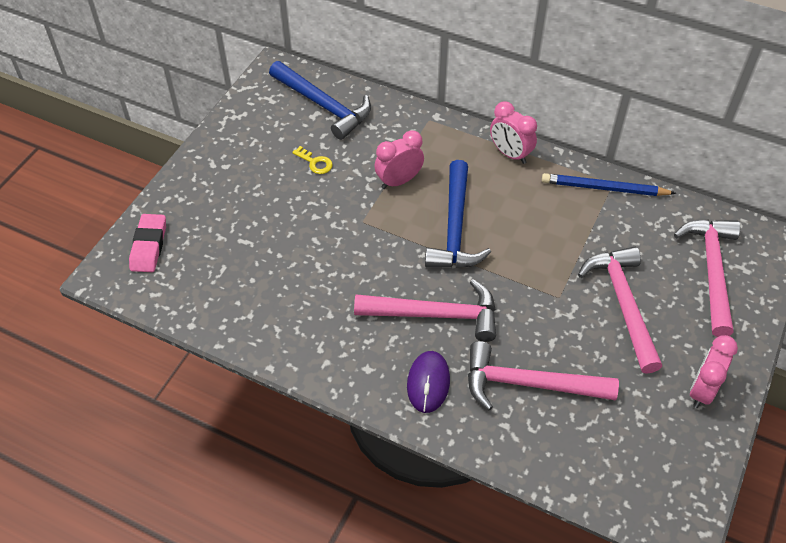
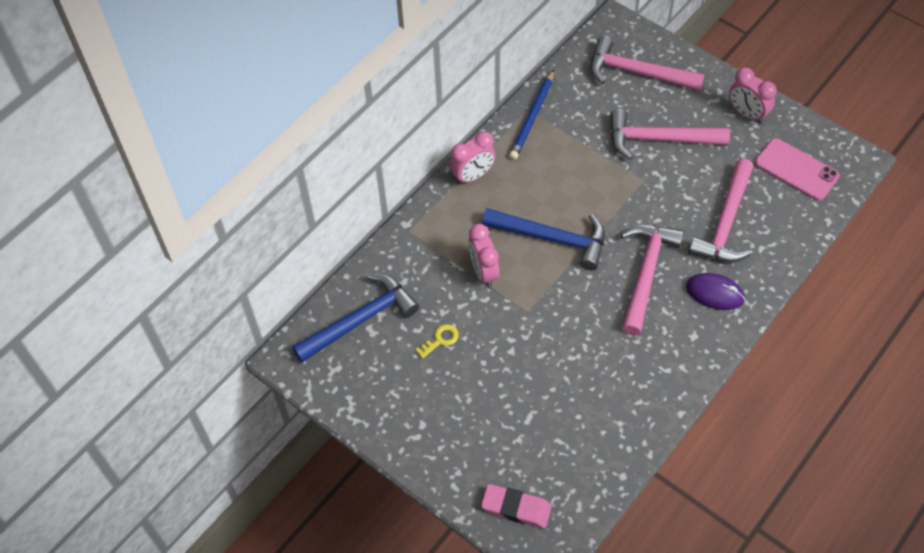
camera: 75 degrees left, 5 degrees up
(637, 454) = (796, 170): none -> pink phone

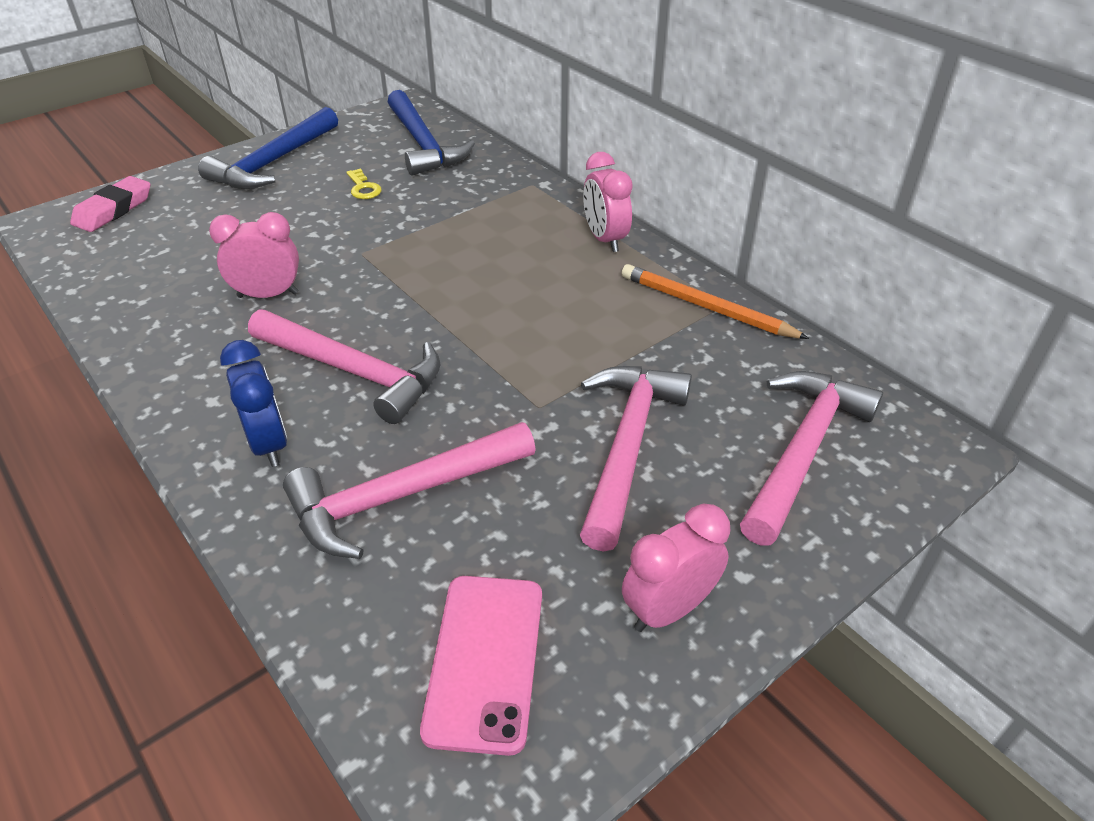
camera: 100 degrees right, 15 degrees down
(483, 272) = (441, 228): pink clock -> pink clock (268, 295)
(532, 117) = (706, 307): blue pencil -> orange pencil
(552, 238) = (467, 291): blue hammer -> blue hammer (273, 162)
(714, 293) = (269, 444): purple mouse -> blue clock
(726, 223) = (402, 496): pink hammer -> pink hammer turned 60 degrees counterclockwise
(796, 170) = (484, 660): pink phone -> pink phone turned 45 degrees counterclockwise

